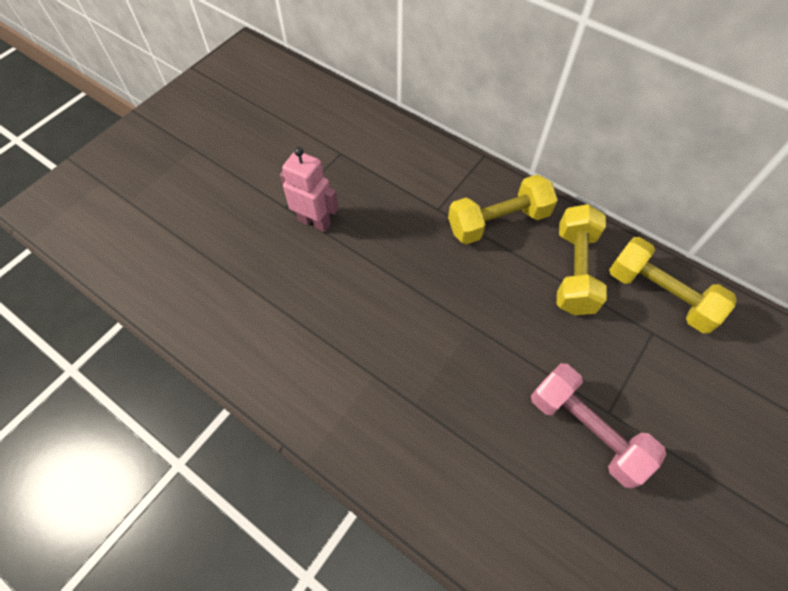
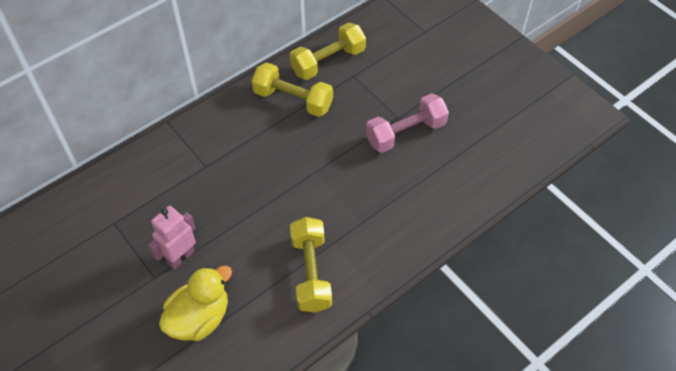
camera: 75 degrees left, 5 degrees down
(244, 261) = (199, 318): none -> yellow duck
(498, 221) = (234, 131): yellow dumbbell -> yellow dumbbell (310, 272)

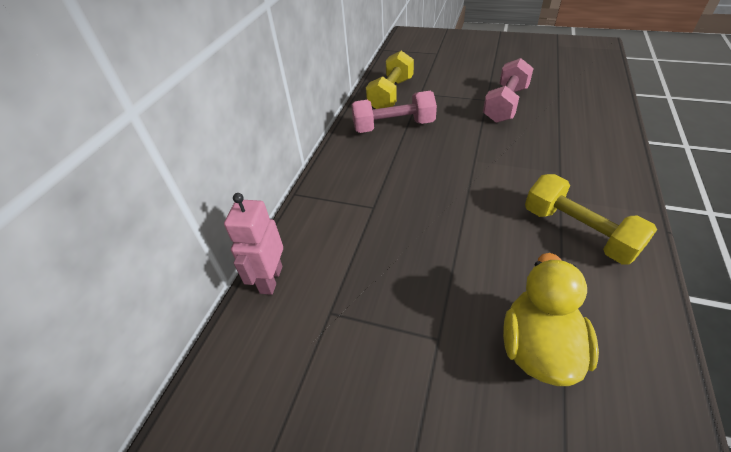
camera: 30 degrees left, 10 degrees down
(180, 257) = (442, 298): pink robot -> pink robot (270, 279)
(293, 100) = (393, 126): yellow dumbbell -> pink dumbbell

